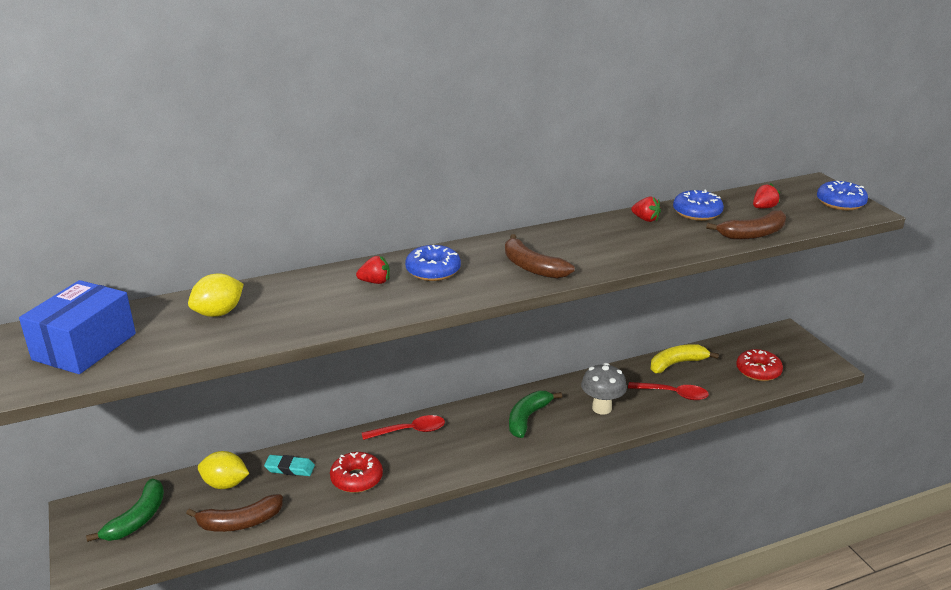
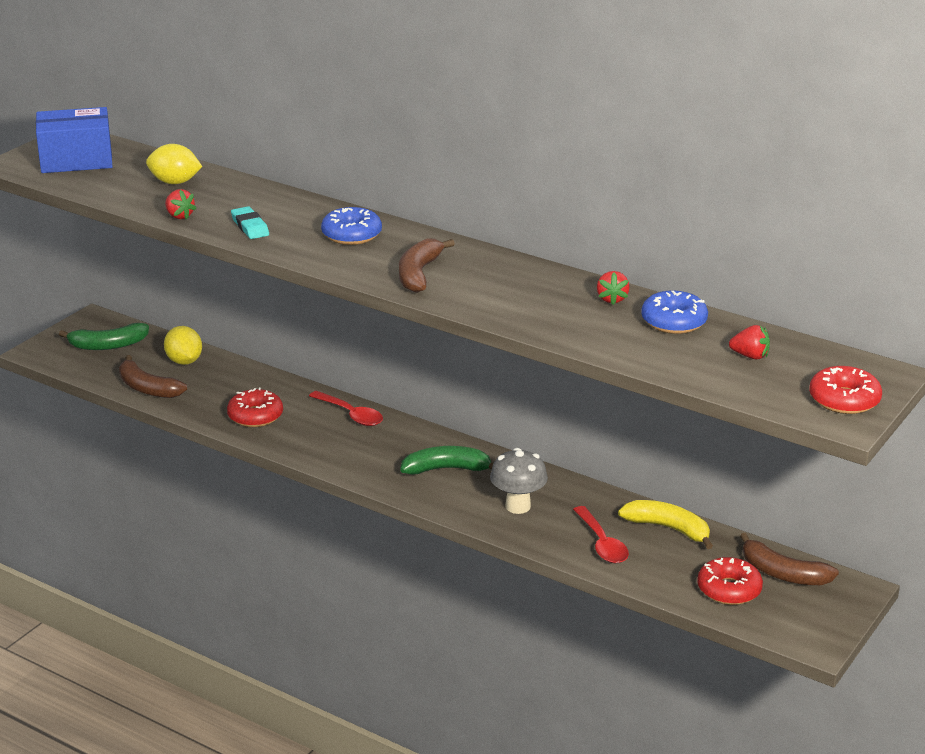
camera: 55 degrees right, 0 degrees up
(290, 468) = (234, 380): turquoise eraser -> turquoise eraser (250, 227)
(375, 282) = (299, 219): red strawberry -> red strawberry (179, 216)
(753, 234) = (663, 364): brown banana -> brown banana (783, 573)
(840, 203) = (844, 400): blue donut -> red donut

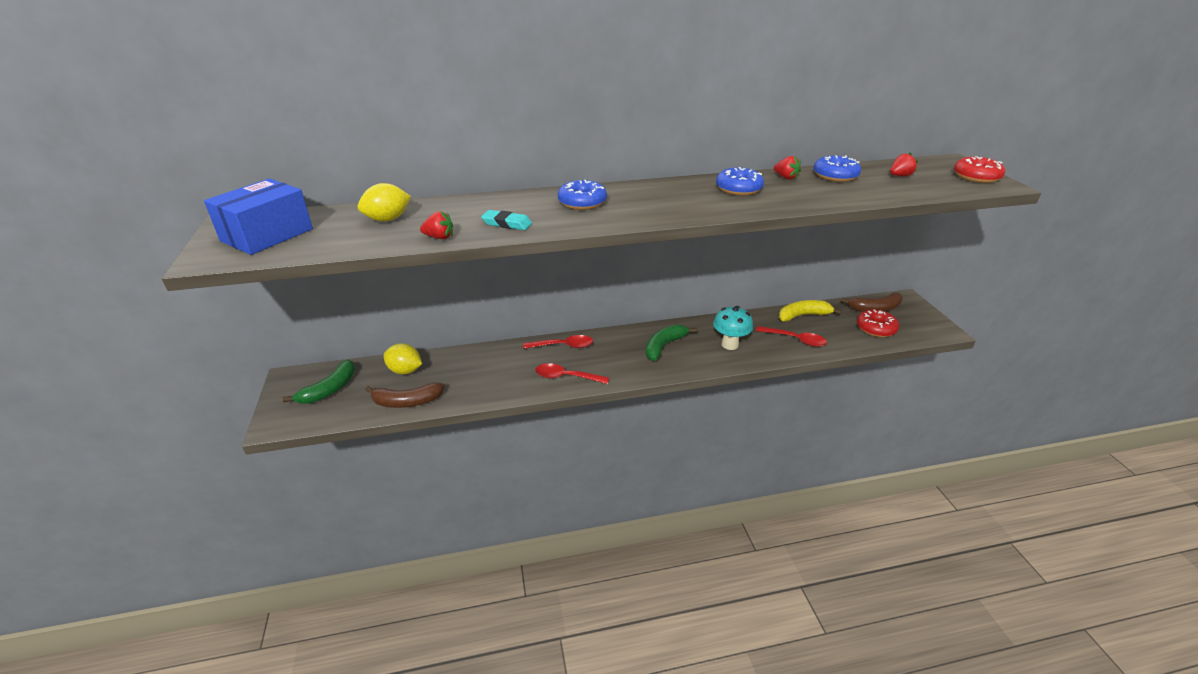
camera: 45 degrees left, 5 degrees up
(255, 416) = (510, 378): red donut -> none
(304, 442) = (566, 377): none -> red spoon
(419, 274) = (671, 206): brown banana -> none
(518, 506) = (730, 344): grey mushroom -> turquoise mushroom
(528, 287) = (738, 189): none -> blue donut

